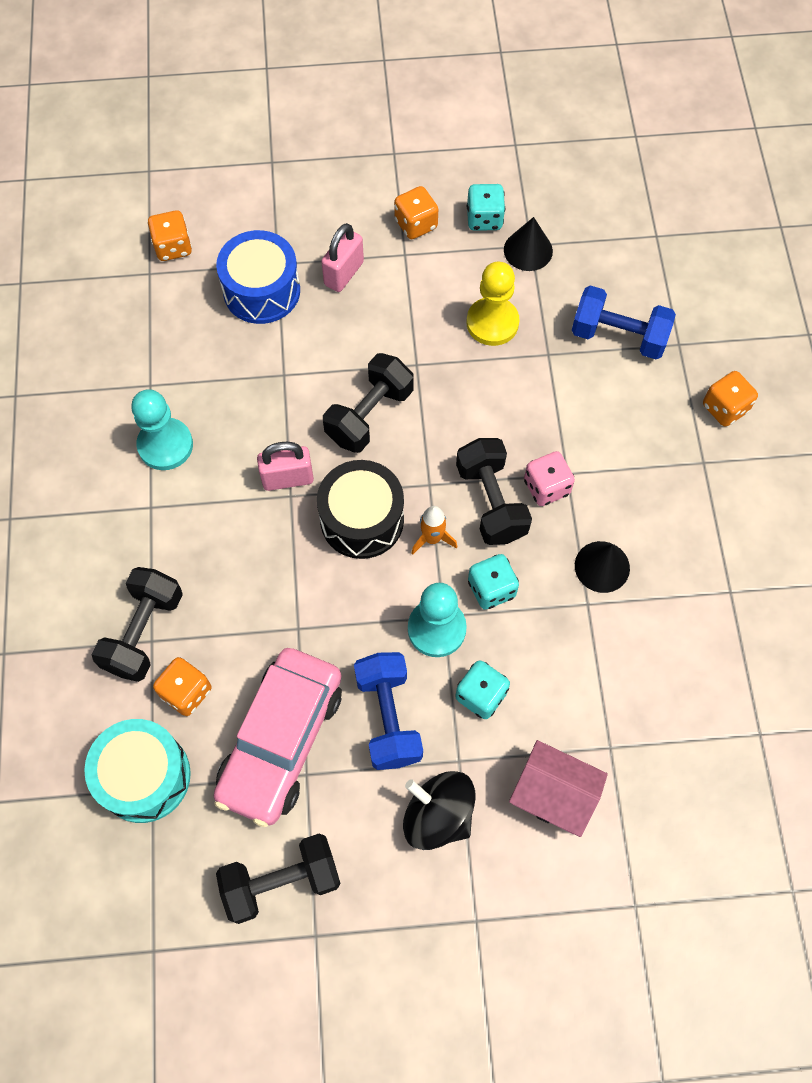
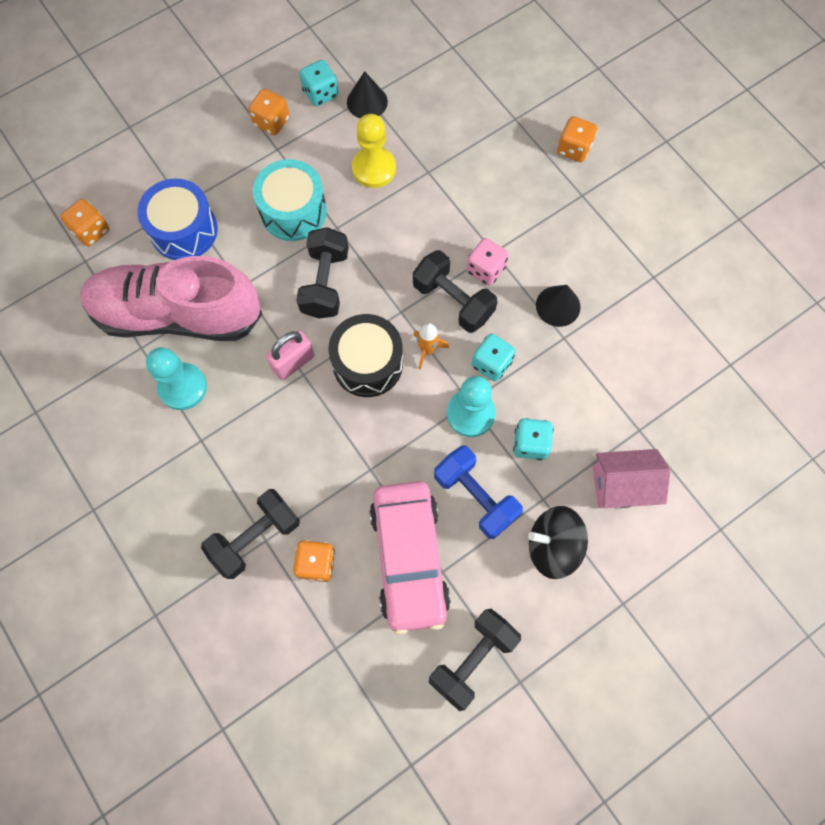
camera: 30 degrees left, 5 degrees up
(144, 632) = (255, 537): black dumbbell -> black dumbbell turned 60 degrees clockwise
(144, 776) = (324, 643): turquoise drum -> turquoise drum (293, 211)
(204, 371) = (177, 314): none -> pink shoe
(344, 273) = (239, 186): pink padlock -> none
(618, 336) = (470, 134): blue dumbbell -> none

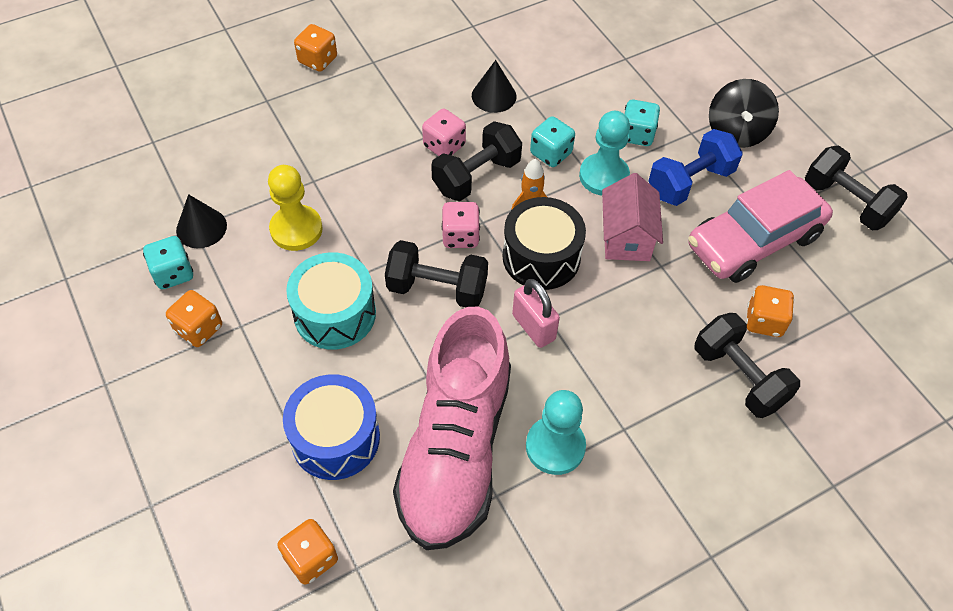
camera: 85 degrees left, 15 degrees down
(382, 295) = (460, 236): none -> pink dice
(409, 558) = (754, 241): pink car -> pink car turned 150 degrees clockwise
(621, 485) = (678, 77): pink house -> pink house (626, 237)

